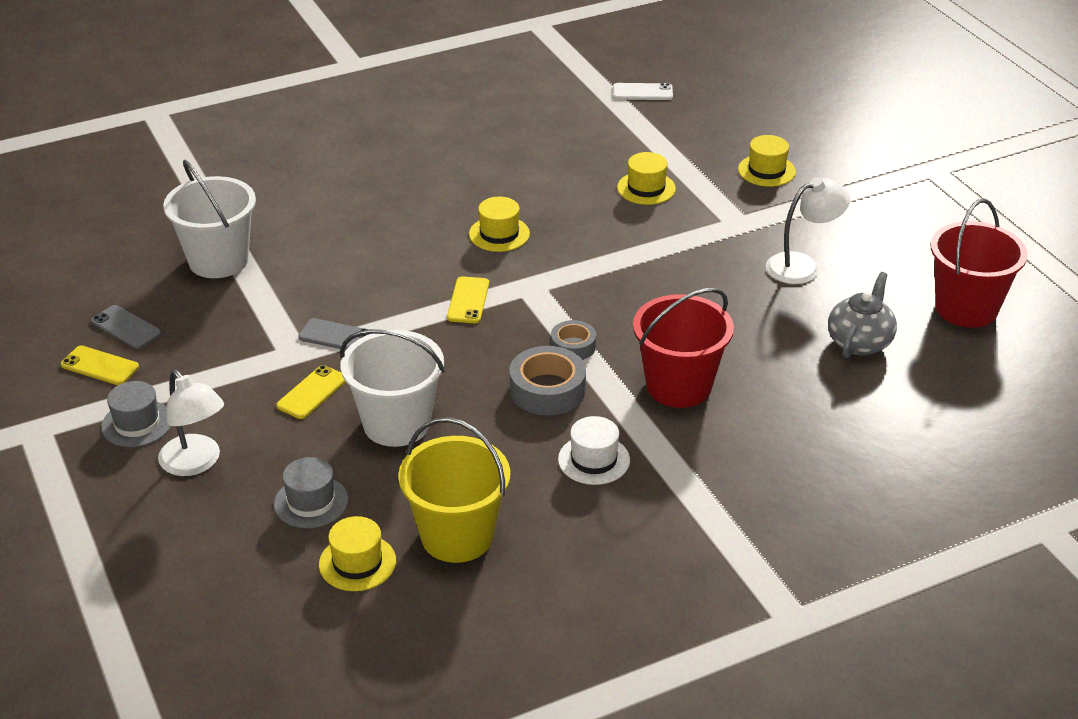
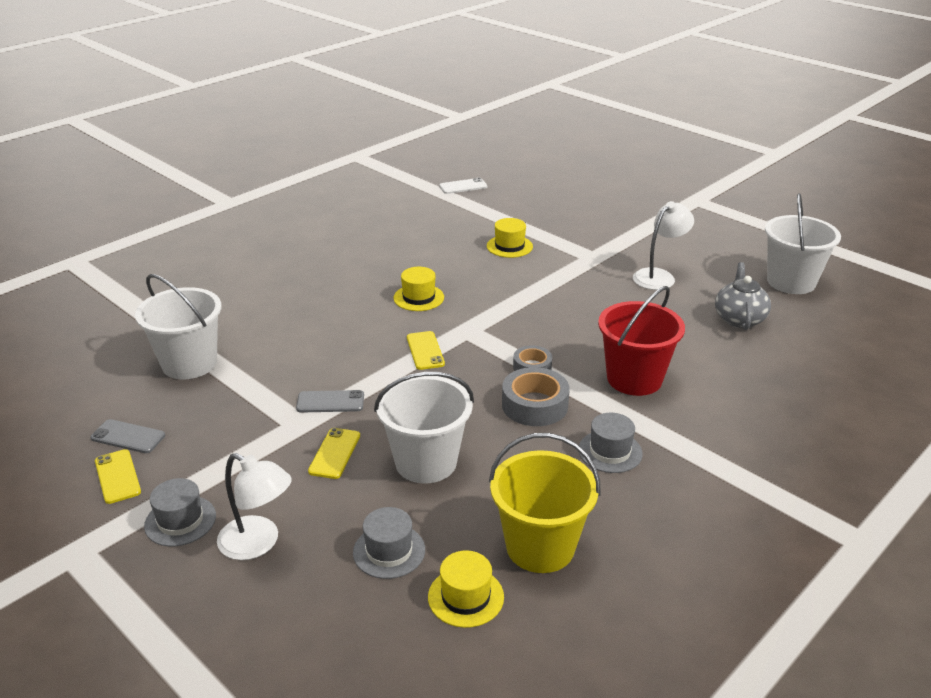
camera: 20 degrees left, 5 degrees down
(100, 366) = (118, 476): yellow phone -> yellow phone turned 60 degrees clockwise
(594, 460) = (610, 451): white hat -> grey hat
(766, 170) = (586, 220): yellow hat -> none
(966, 308) = (791, 282): red bucket -> white bucket

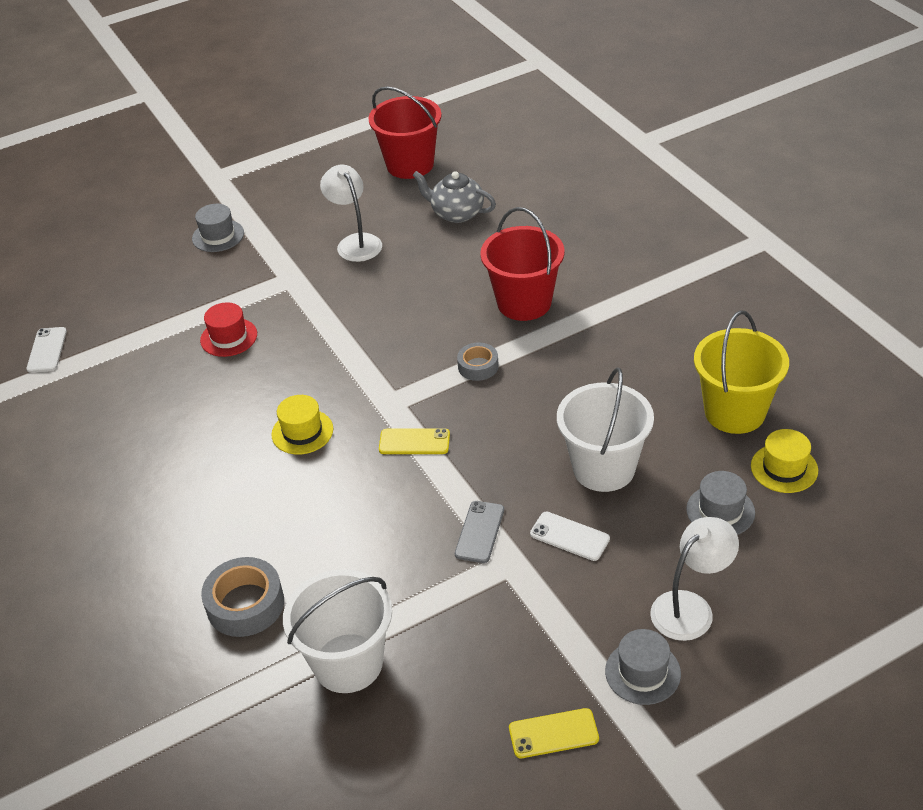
camera: 70 degrees left, 10 degrees up
(128, 437) = (481, 726): grey phone -> none
(335, 453) = (569, 536): yellow phone -> white phone
(509, 246) = (229, 337): yellow hat -> red hat
(534, 405) = (540, 377): grey tape -> grey tape (245, 604)
(610, 451) = (624, 343): grey hat -> grey hat (218, 236)
(791, 282) = (410, 165): white bucket -> red bucket

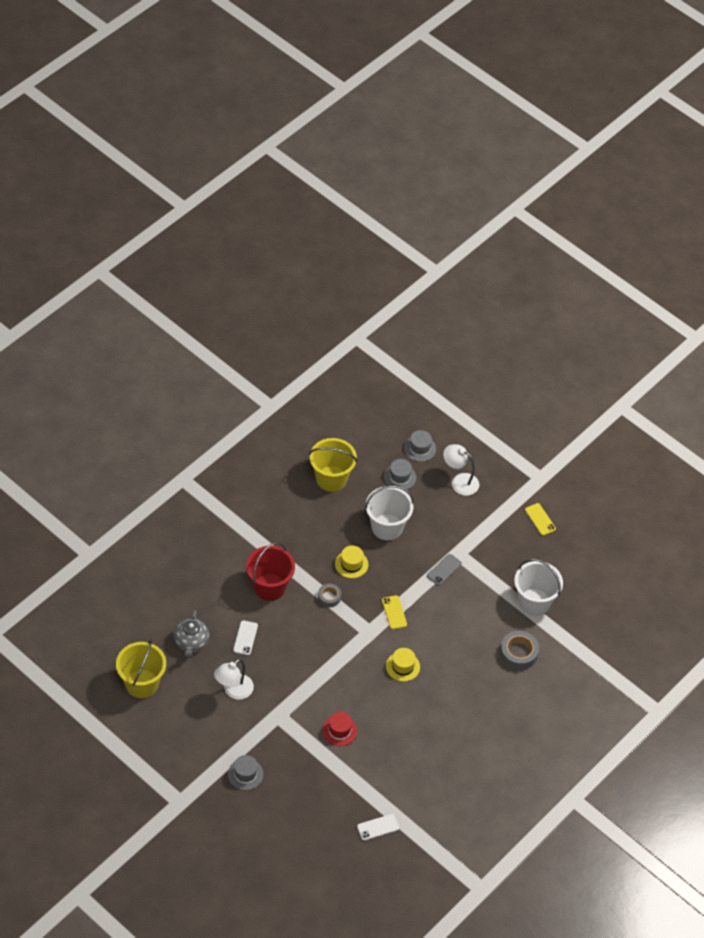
camera: 115 degrees left, 10 degrees up
(410, 165) = (142, 683): red bucket -> yellow bucket
(480, 532) = (444, 569): grey phone -> grey phone turned 45 degrees counterclockwise
(569, 536) = (434, 533): white phone -> white phone (245, 638)
(642, 672) = (499, 494): grey hat -> grey hat (420, 448)
(784, 468) = (364, 455): yellow hat -> yellow hat (351, 564)

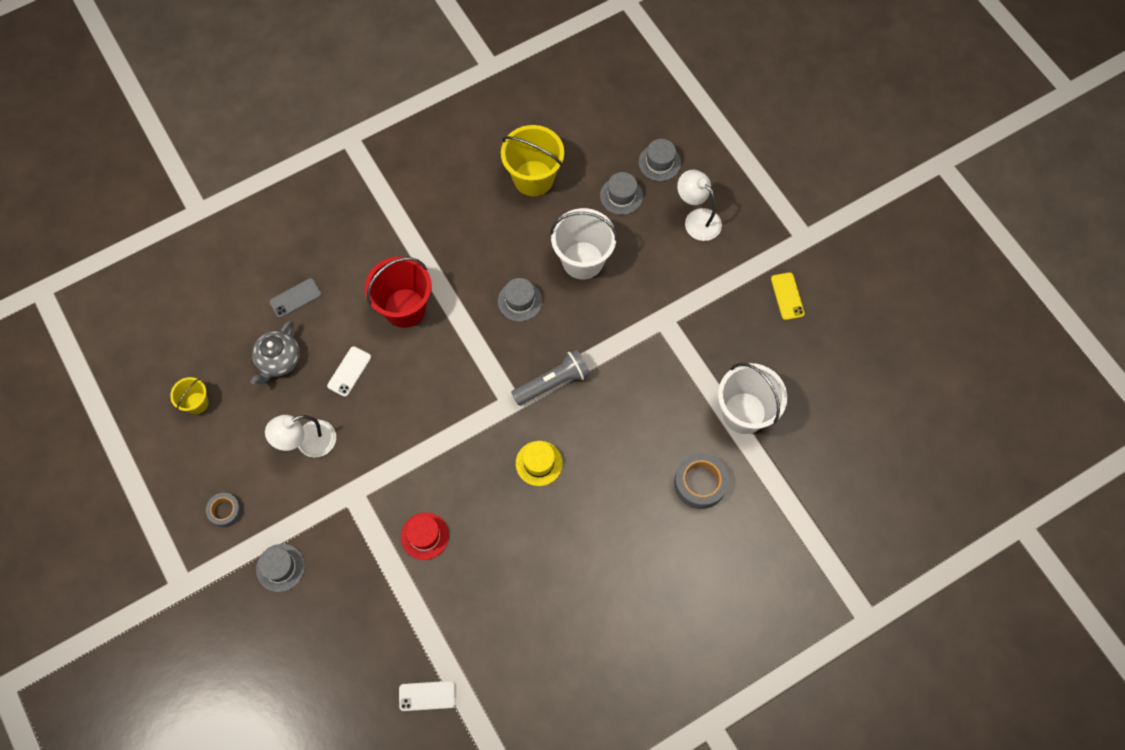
camera: 20 degrees right, 15 degrees up
(142, 683) = (197, 403): yellow bucket -> yellow bucket, size x0.53
(329, 597) = (475, 340): grey tape -> grey tape (225, 511)
(351, 564) = (520, 301): yellow hat -> grey hat
(394, 612) = (553, 382): yellow phone -> grey flashlight
(444, 569) = (637, 337): grey phone -> grey phone (295, 298)

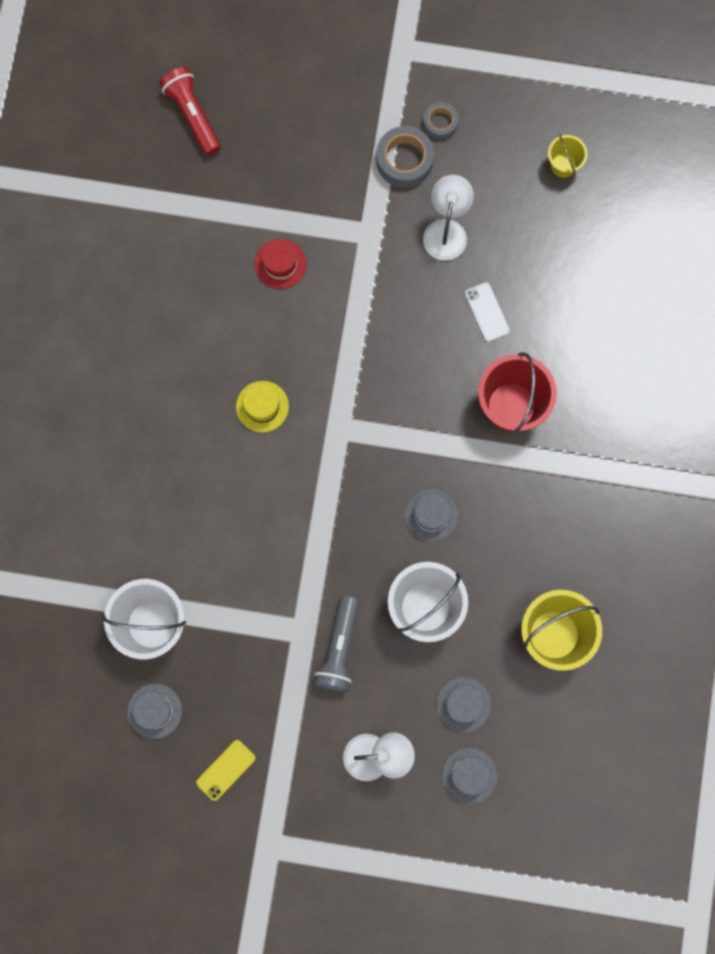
camera: 130 degrees right, 10 degrees up
(279, 360) = (548, 260): grey teapot -> none
(280, 567) = (352, 133): grey hat -> grey hat (154, 711)
(295, 298) = (602, 318): grey phone -> none
(356, 701) = (192, 115): none -> red flashlight
(427, 695) = (149, 169): white phone -> none
(553, 382) = (326, 479): grey flashlight -> grey flashlight (339, 649)
(700, 483) = (125, 528): grey tape -> grey tape (404, 160)
(787, 296) = (225, 770): yellow phone -> yellow phone turned 75 degrees counterclockwise

